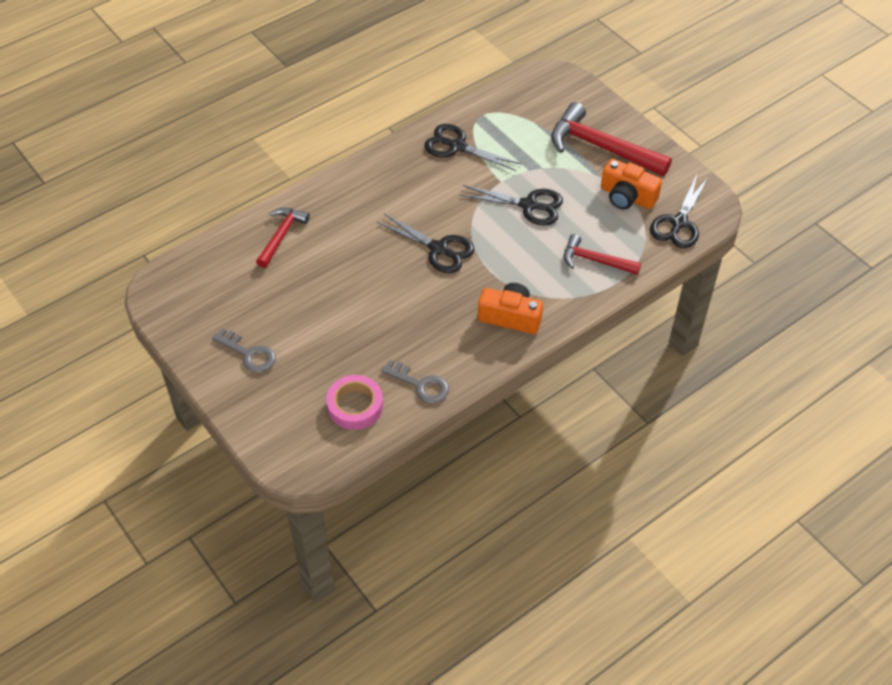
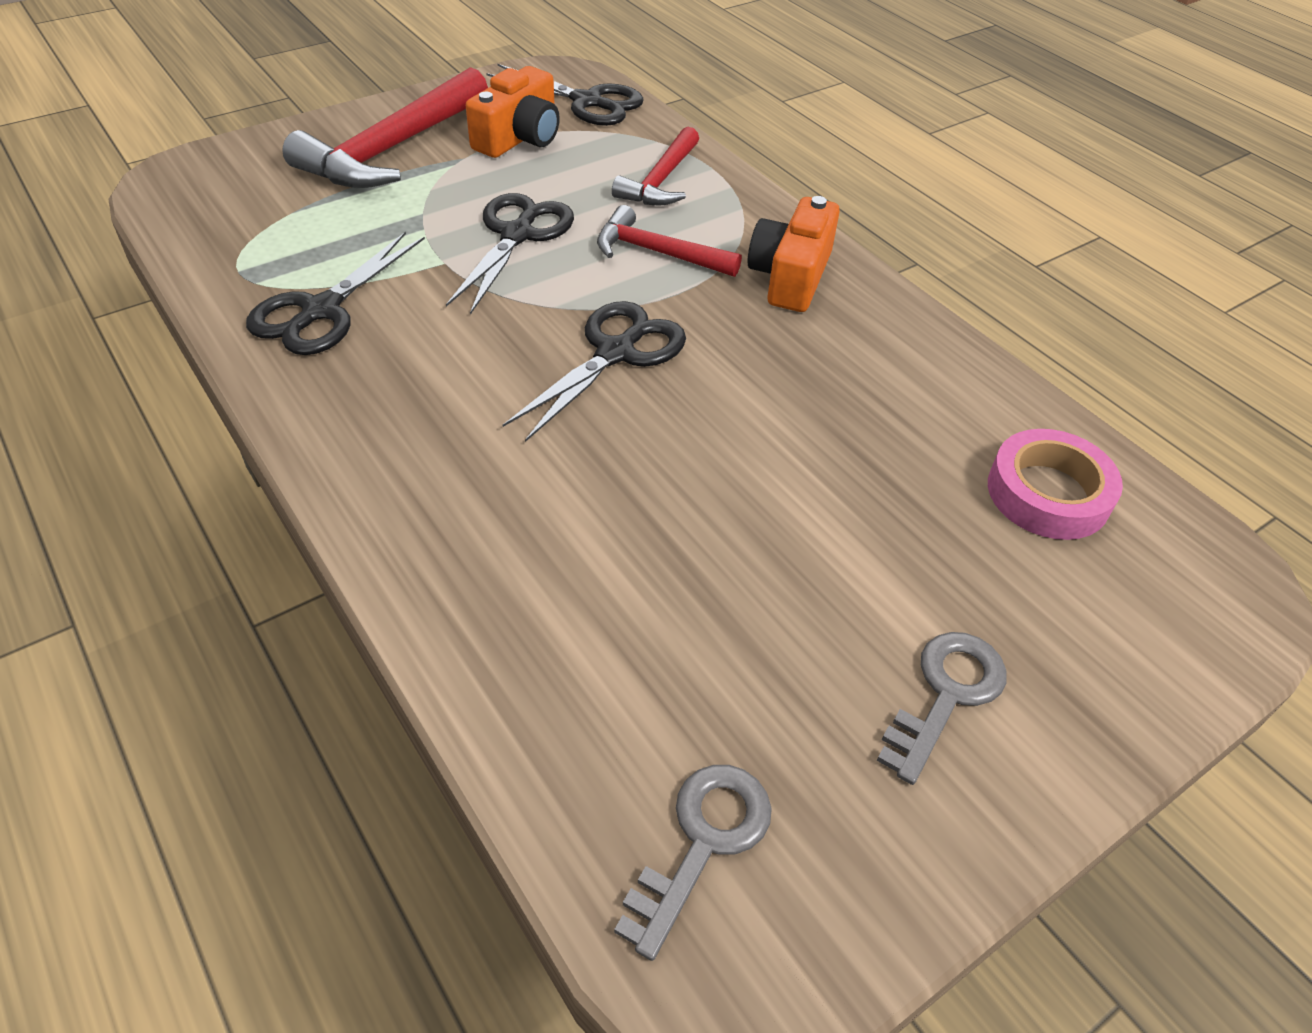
camera: 90 degrees left, 5 degrees down
(281, 236) = (538, 628): red hammer -> red hammer (657, 253)
(420, 385) = (970, 396): grey key -> grey key (702, 842)

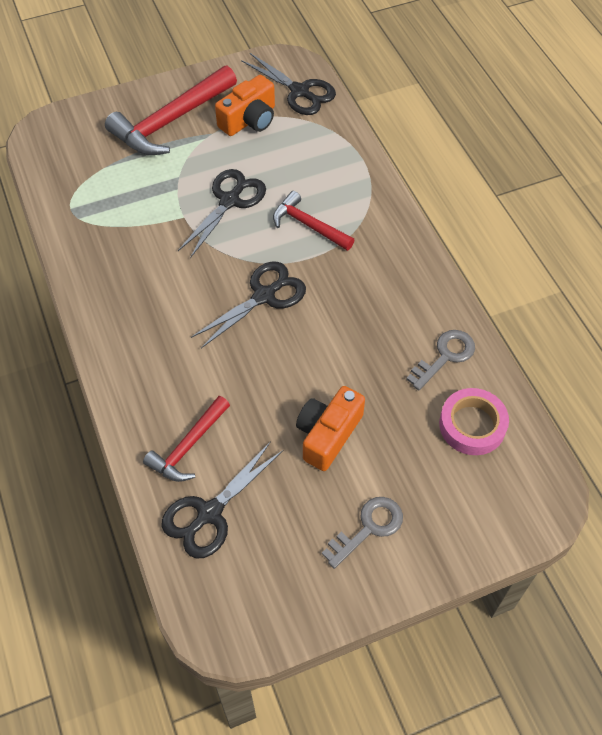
camera: 15 degrees right, 10 degrees up
(321, 311) = (111, 244): black scissors -> black scissors (209, 513)
(661, 180) = (327, 166): red hammer -> red hammer (188, 446)
(702, 842) = (230, 575): grey key -> grey key (445, 356)
(790, 276) = (382, 254): orange camera -> orange camera (328, 434)

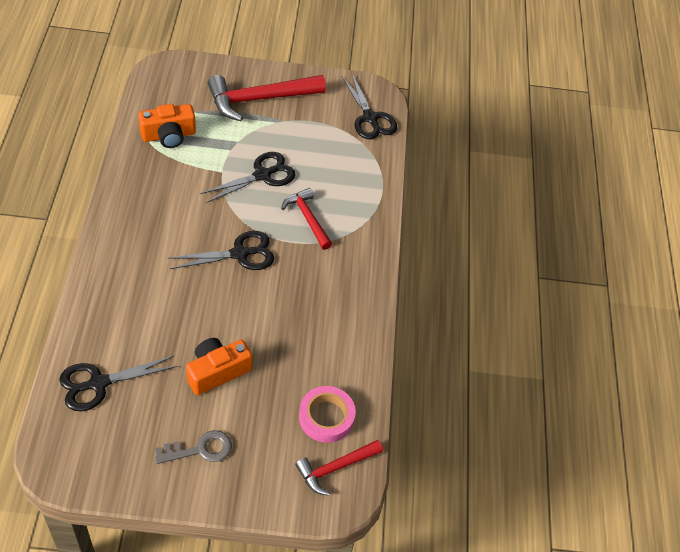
camera: 20 degrees right, 5 degrees down
(188, 446) = (115, 332): red hammer -> red hammer (335, 468)
(249, 120) = (318, 123): orange camera -> orange camera (168, 135)
(445, 356) = (341, 359): grey key -> none

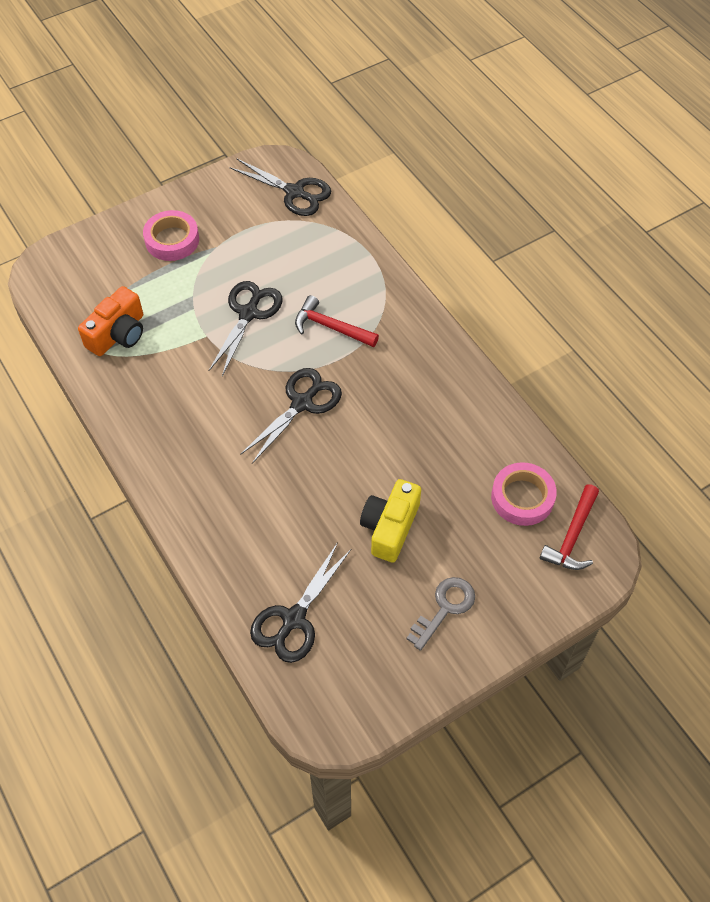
camera: 30 degrees left, 5 degrees up
(217, 371) = (390, 527): orange camera -> yellow camera
(259, 99) = (172, 240): red hammer -> pink tape

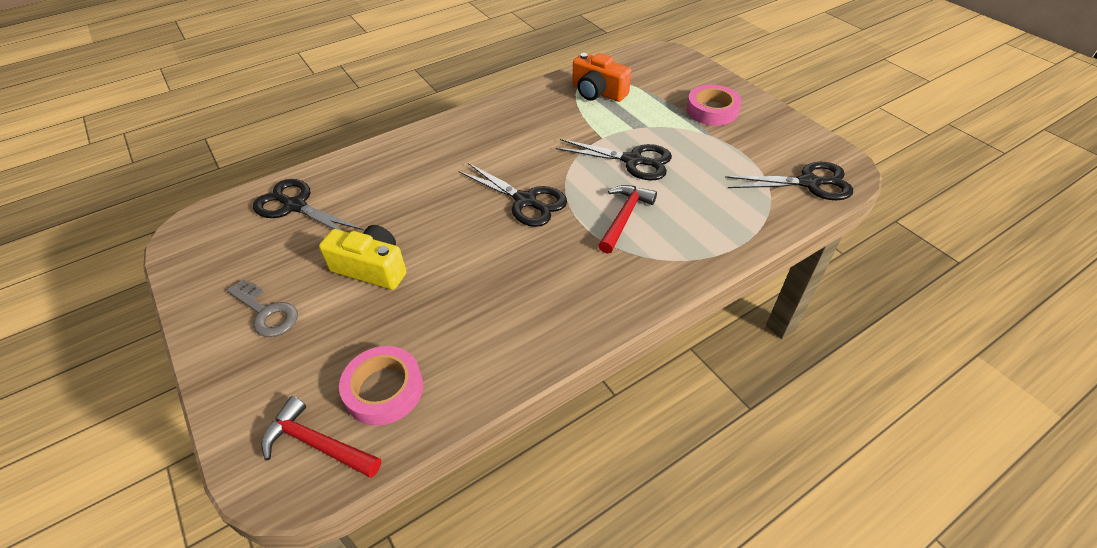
camera: 90 degrees right, 10 degrees down
(294, 192) = (809, 183): black scissors -> black scissors turned 120 degrees counterclockwise

